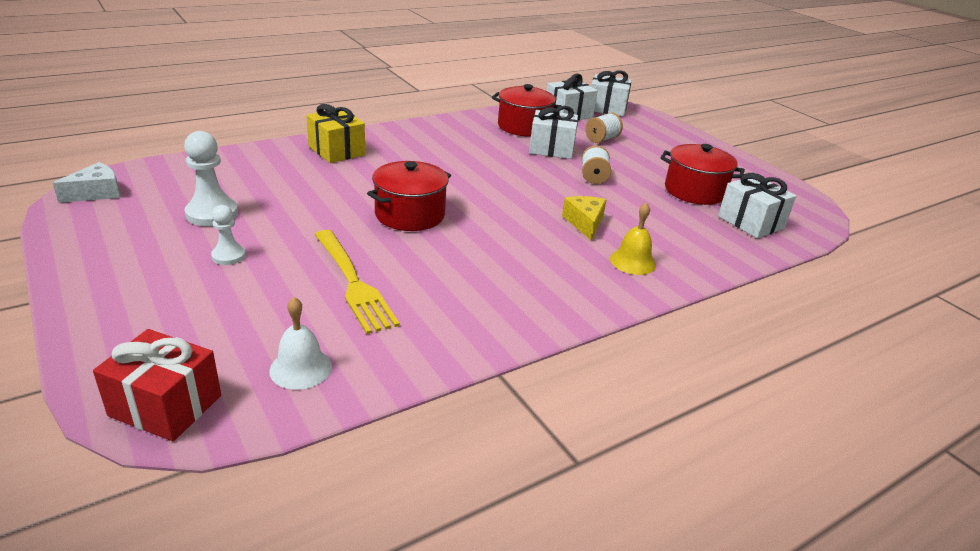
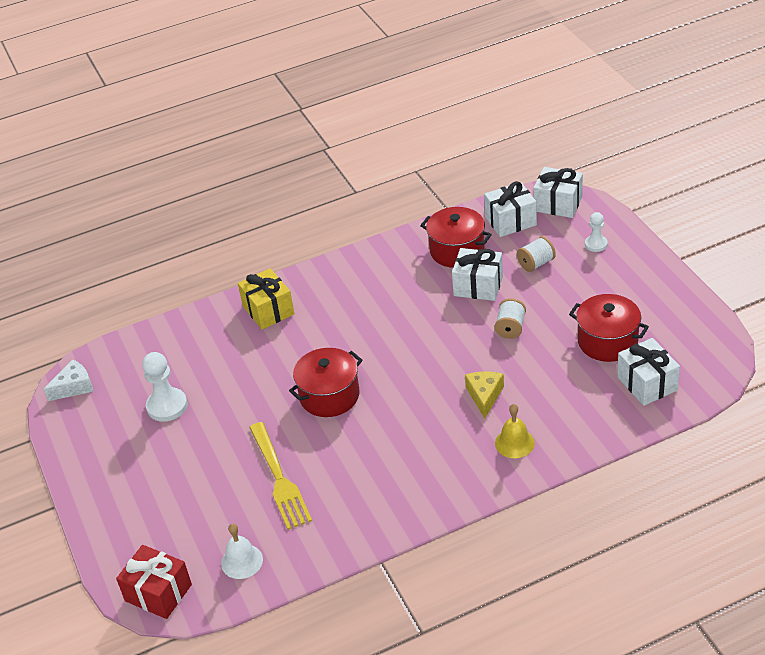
camera: 15 degrees right, 10 degrees up
(228, 256) = (184, 454): white pawn -> white pawn (596, 244)

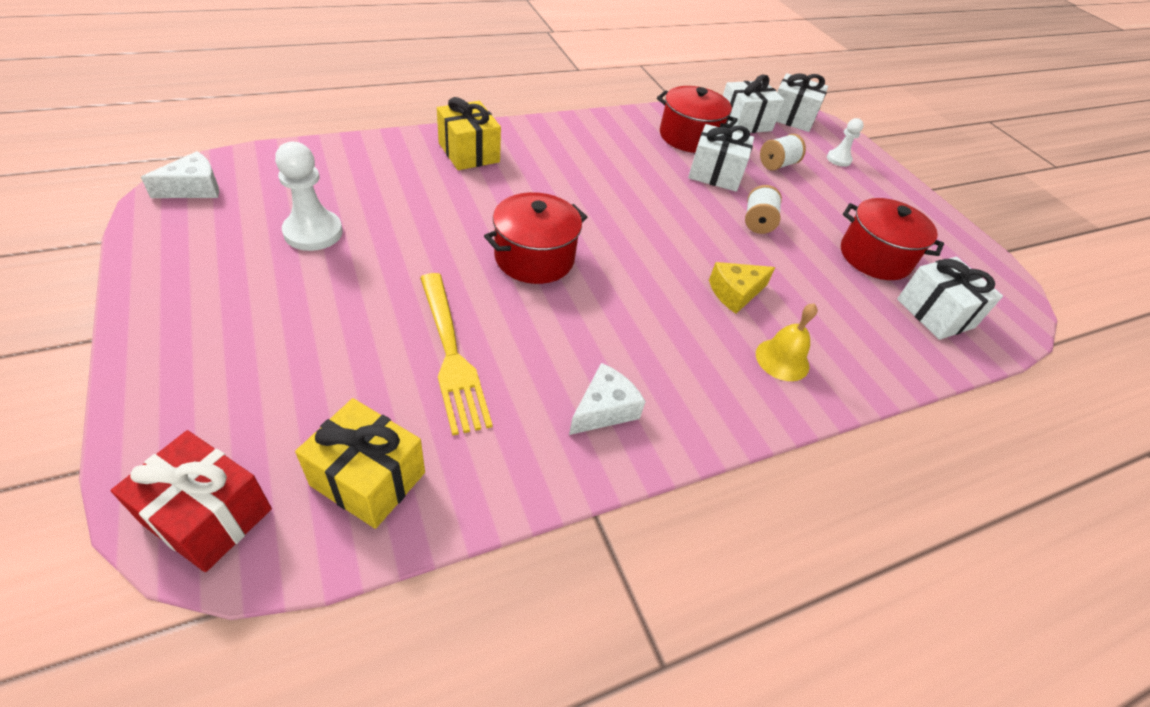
camera: 10 degrees left, 5 degrees up
(242, 561) = (368, 478): white bell -> yellow gift
(384, 498) = (604, 409): none -> white cheese
(484, 396) = (735, 293): yellow cheese -> yellow cheese turned 120 degrees counterclockwise

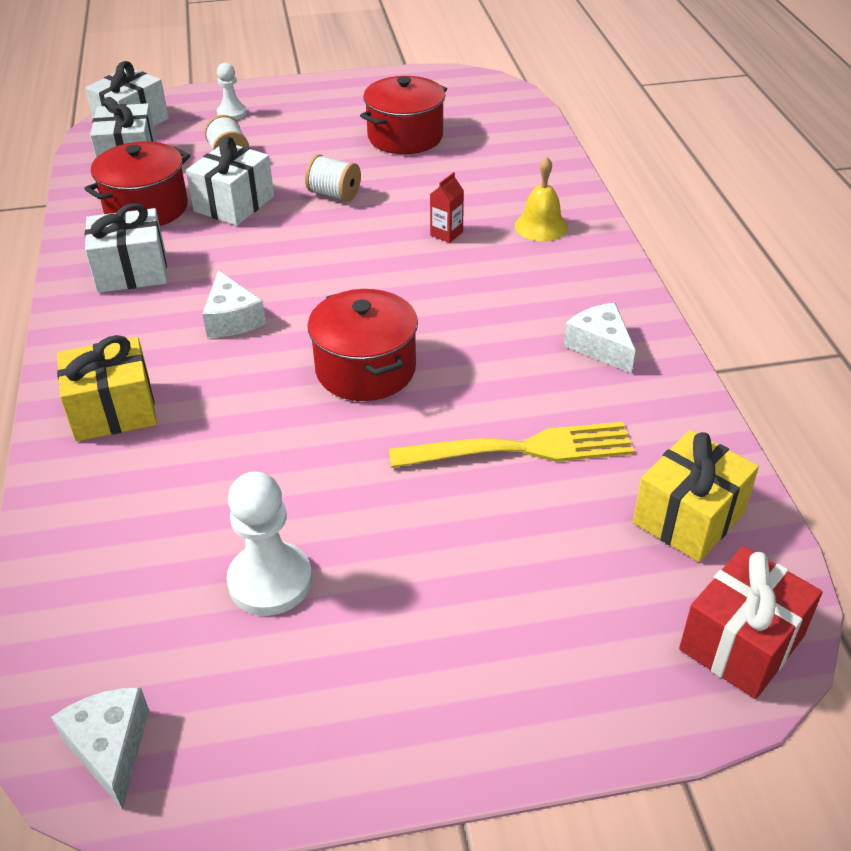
camera: 70 degrees left, 5 degrees down
(575, 188) = (232, 319): none -> white cheese
(735, 293) = (446, 234): yellow cheese -> red carton
(935, 313) = (488, 127): white gift -> white gift (132, 271)

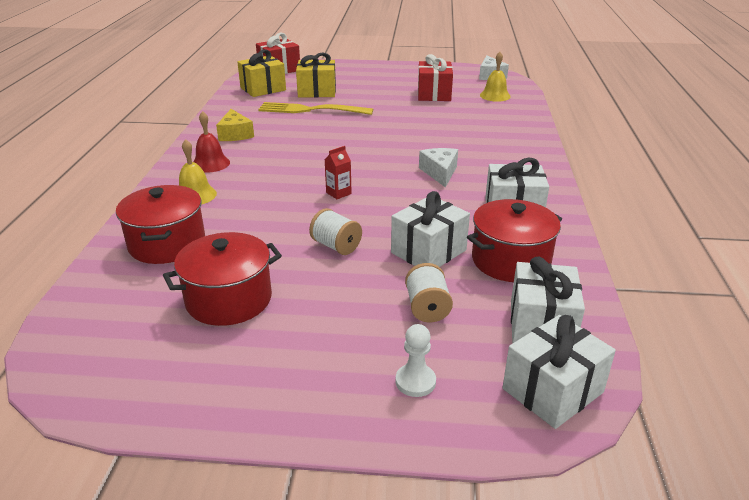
camera: 165 degrees left, 10 degrees down
(113, 411) = (508, 144): yellow gift -> yellow gift (317, 91)
(114, 607) = (495, 96): none -> yellow bell
(270, 581) = (434, 94): white pawn -> red gift
(366, 369) = (367, 142): red pot -> red pot (167, 244)
(446, 234) = (267, 200): red carton -> red carton (338, 193)
(574, 277) = (210, 163): none -> red bell
(600, 346) = (235, 134): white cheese -> yellow cheese

